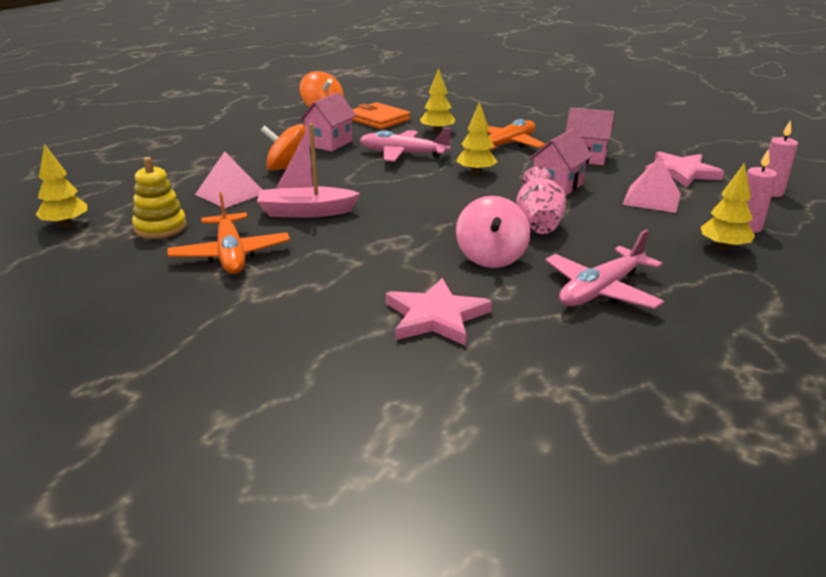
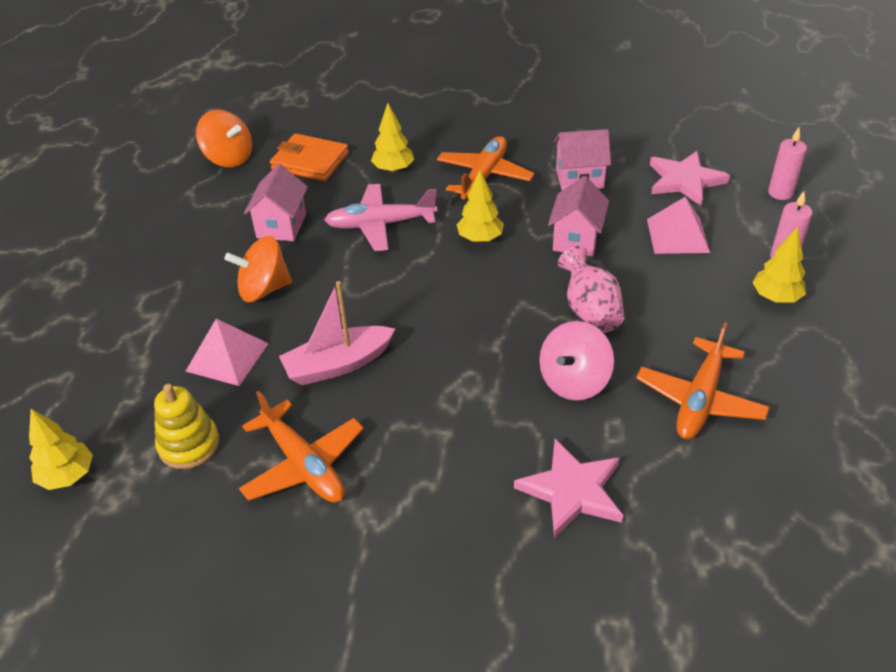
camera: 20 degrees left, 15 degrees up
(491, 257) = (574, 381): pink spinning top -> pink spinning top turned 60 degrees clockwise
(601, 291) = (700, 400): pink plane -> orange plane

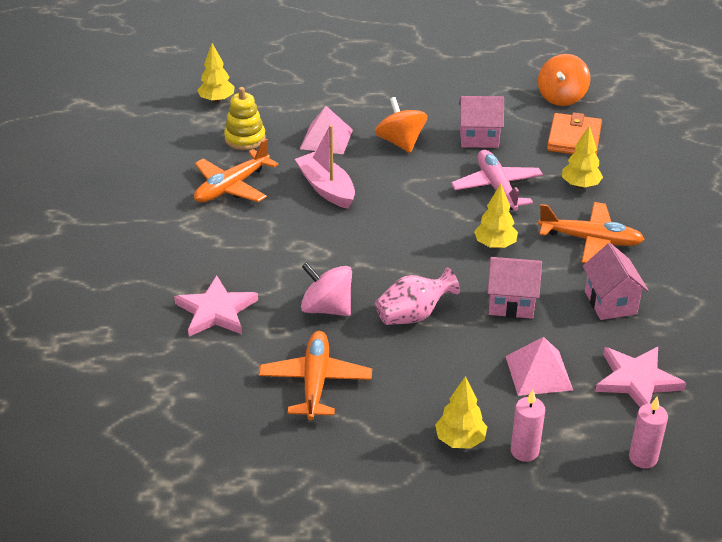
camera: 80 degrees right, 5 degrees down
(700, 400) = (315, 381): orange plane -> orange plane turned 75 degrees clockwise

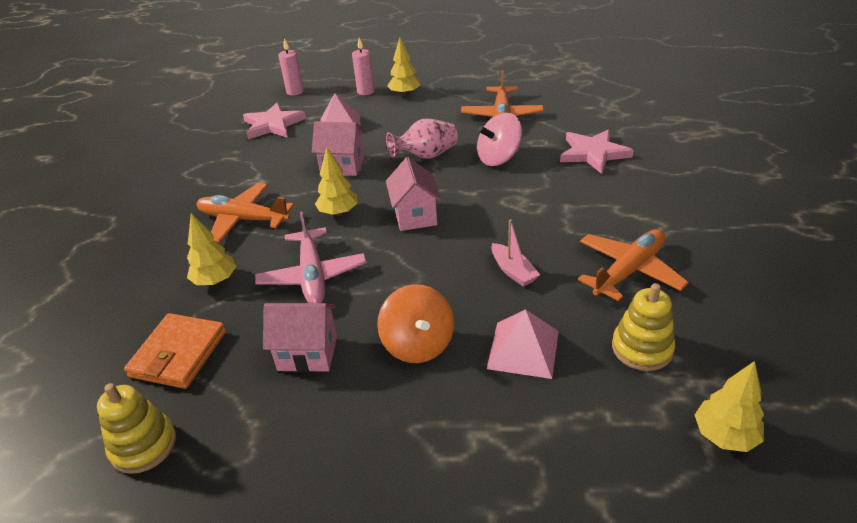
camera: 175 degrees left, 0 degrees up
(326, 188) = (513, 271): pink boat -> pink boat, size x0.62
(327, 308) = (499, 158): pink spinning top -> pink spinning top turned 120 degrees clockwise
(561, 97) = (143, 445): orange spinning top -> yellow stacking toy
(610, 303) = (260, 169): pink house -> pink house (415, 216)

